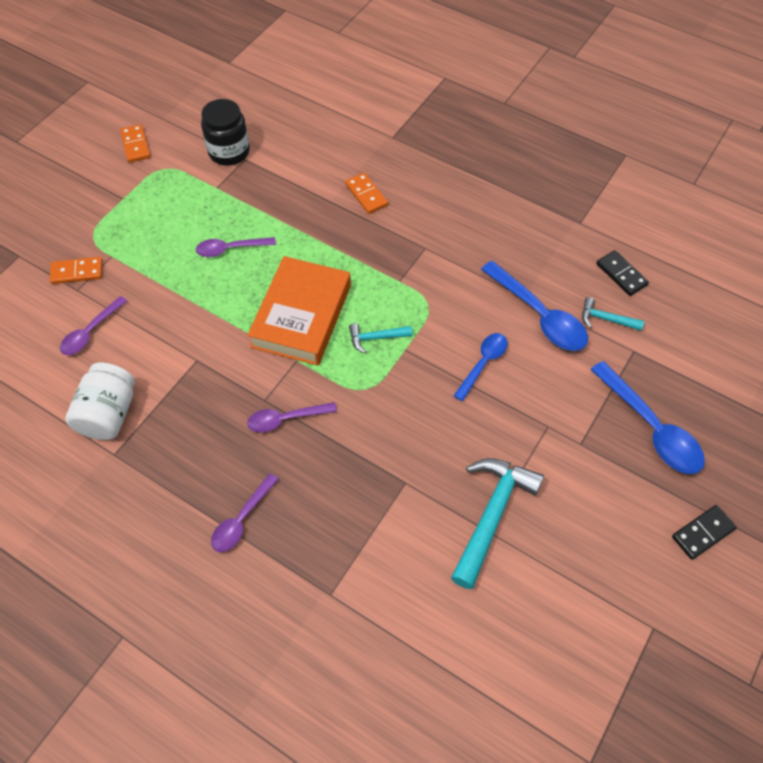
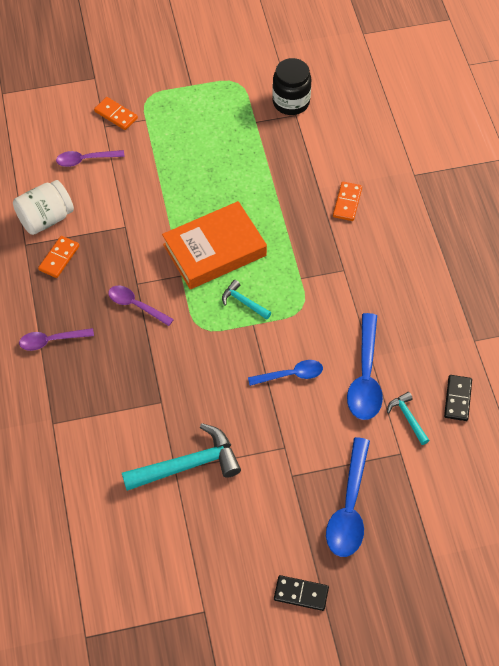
camera: 45 degrees right, 0 degrees up
(136, 145) = (237, 52): orange domino -> orange domino (59, 258)
(230, 249) = (220, 171): purple spoon -> none

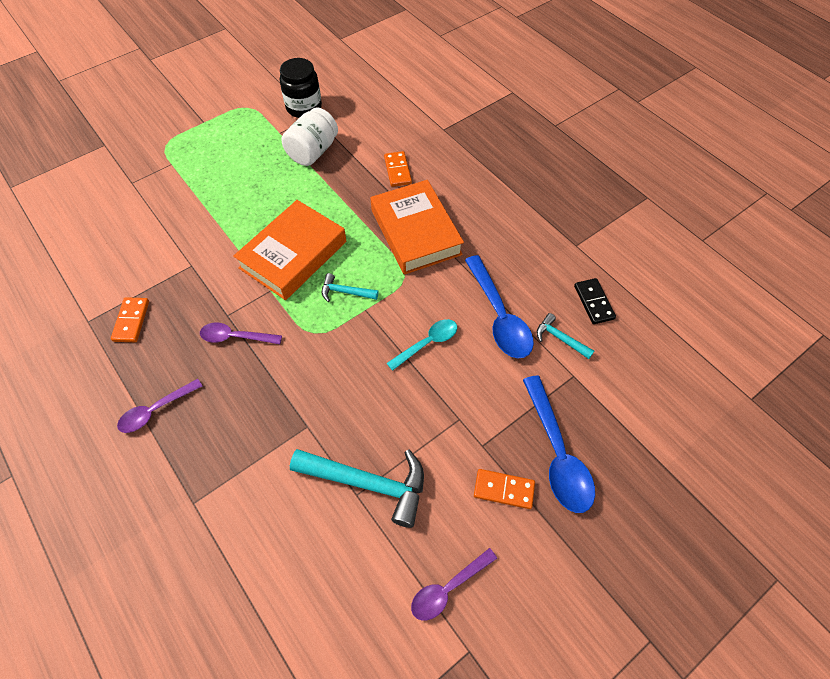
camera: 25 degrees left, 0 degrees up
(46, 218) = (101, 287): white jar -> white jar (313, 151)
(86, 160) = (124, 218): purple spoon -> purple spoon (448, 588)
(116, 115) = (139, 169): orange domino -> orange domino (503, 490)
(188, 465) = (368, 483): turquoise hammer -> turquoise hammer turned 60 degrees clockwise
(290, 375) = (427, 343): blue spoon -> turquoise spoon
(301, 593) = (562, 574): black domino -> none
(332, 270) = (415, 232): none -> orange book

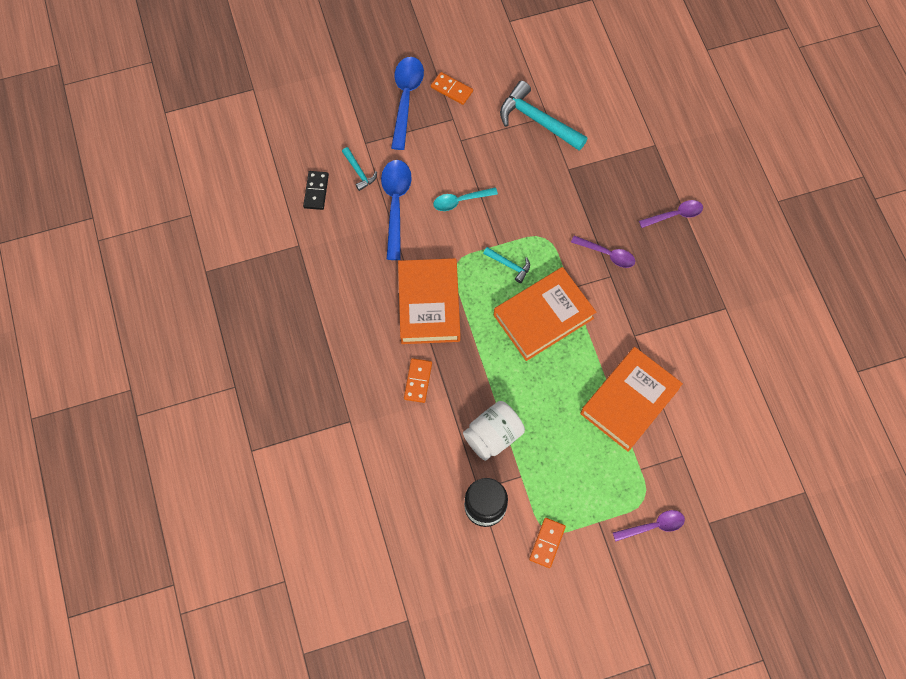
camera: 160 degrees left, 10 degrees up
(131, 321) = (689, 296): orange domino -> orange domino (547, 543)
(188, 209) = (629, 401): none -> orange book
(448, 588) = (509, 51): purple spoon -> purple spoon (653, 526)

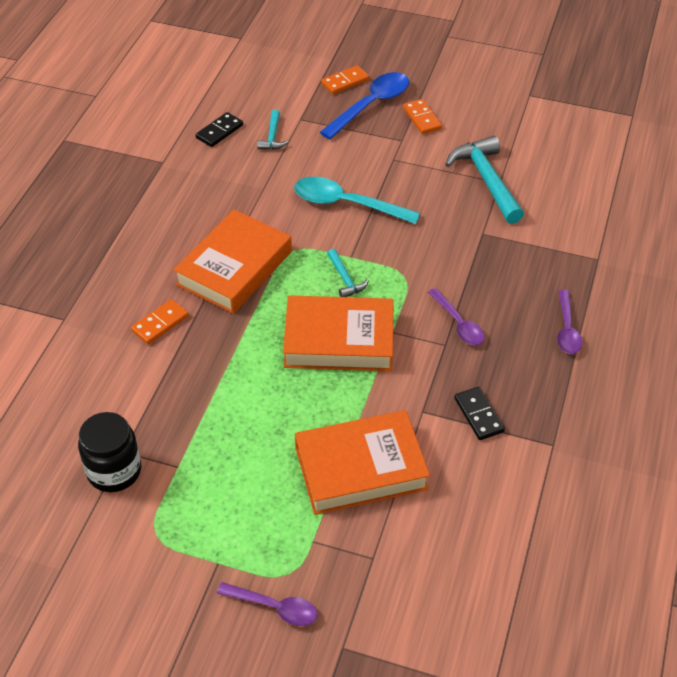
camera: 35 degrees right, 20 degrees down
(395, 205) = (281, 176): blue spoon -> none
(460, 201) = (347, 204): turquoise spoon -> turquoise spoon, size x1.63
(493, 436) = (186, 413): white jar -> none
(547, 543) = (143, 546): orange domino -> orange domino (345, 82)
(669, 316) = (478, 415): none -> black domino
(675, 215) = (567, 329): purple spoon -> purple spoon turned 75 degrees clockwise

